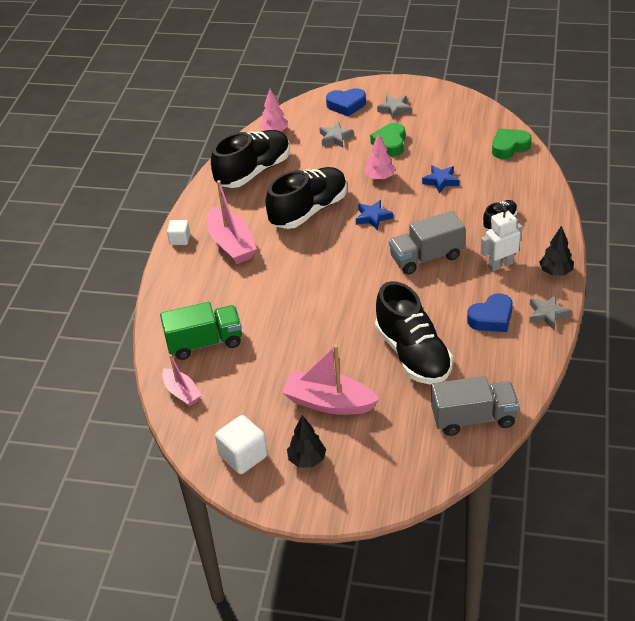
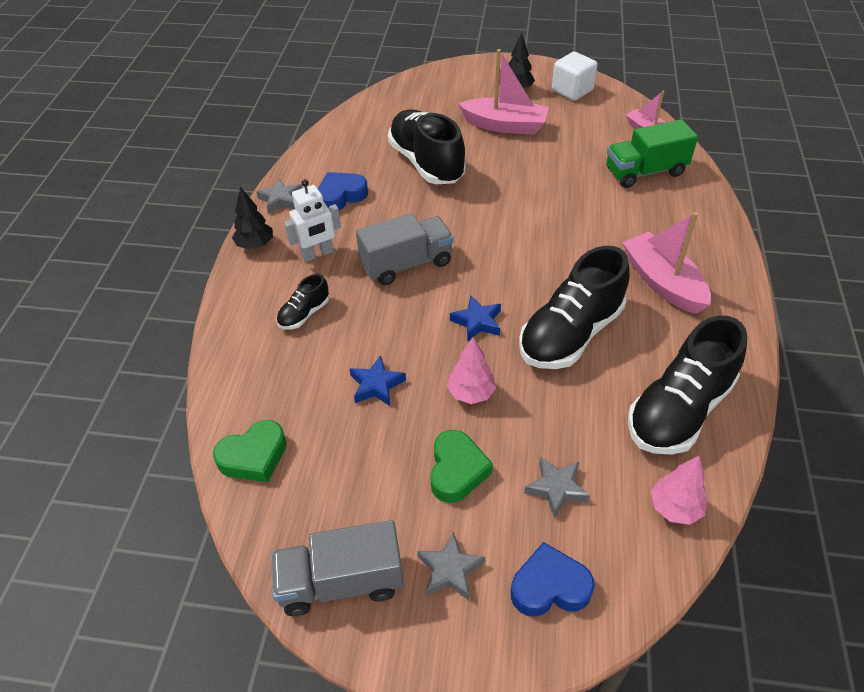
camera: 175 degrees right, 5 degrees up
(180, 239) = (737, 290): white cube -> none
(473, 418) = (374, 116): grey truck -> grey truck (341, 582)

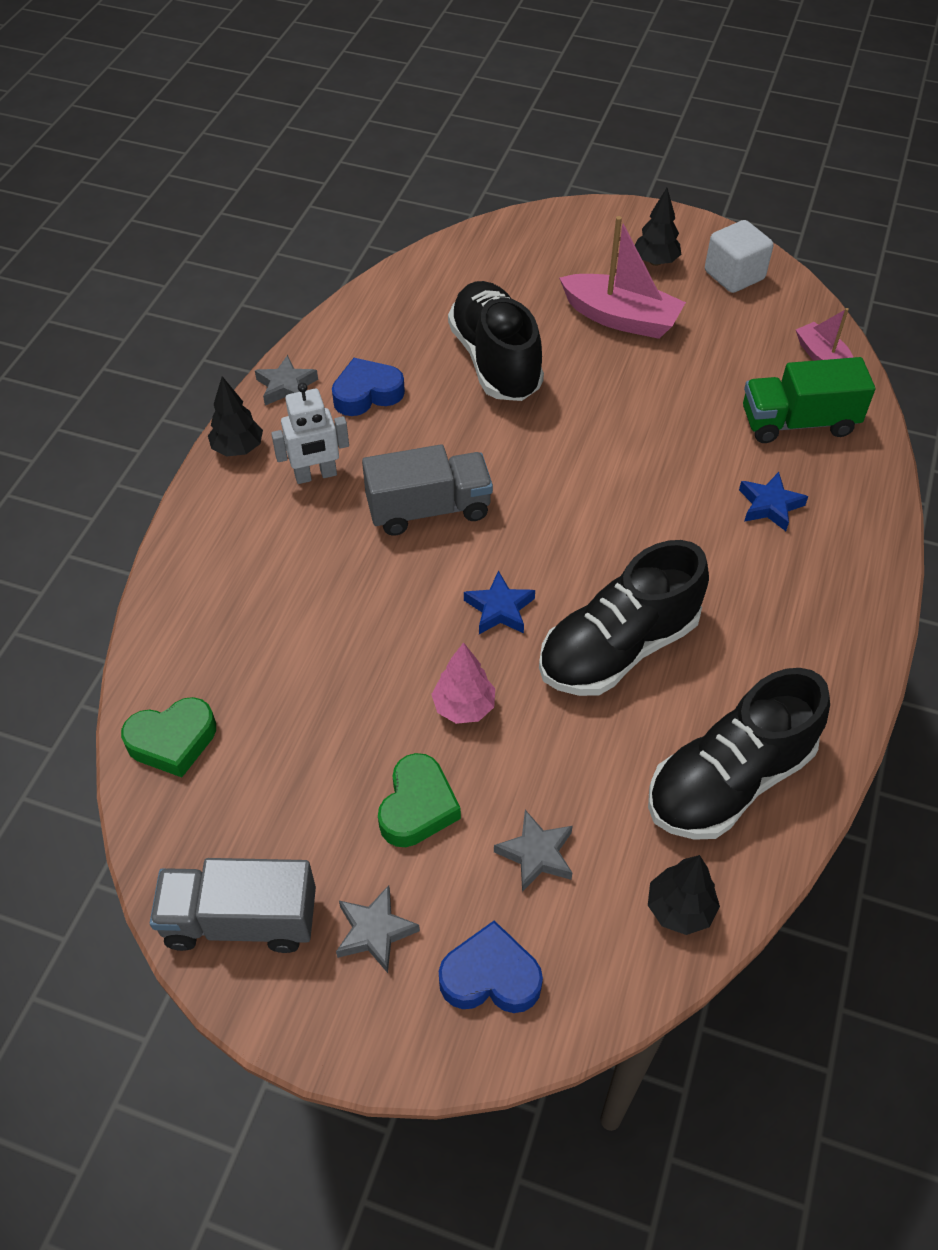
camera: 10 degrees right, 5 degrees up
(304, 314) = (278, 559): black shoe -> none
(376, 385) = (346, 674): blue star -> blue star (770, 505)
(663, 282) = (767, 595): pink boat -> none
(674, 508) = (679, 908): pink tree -> black tree

